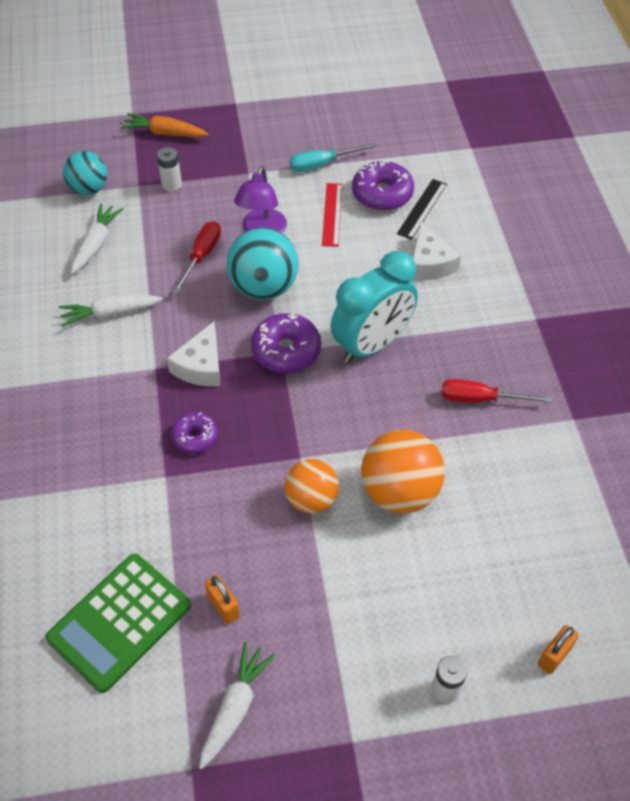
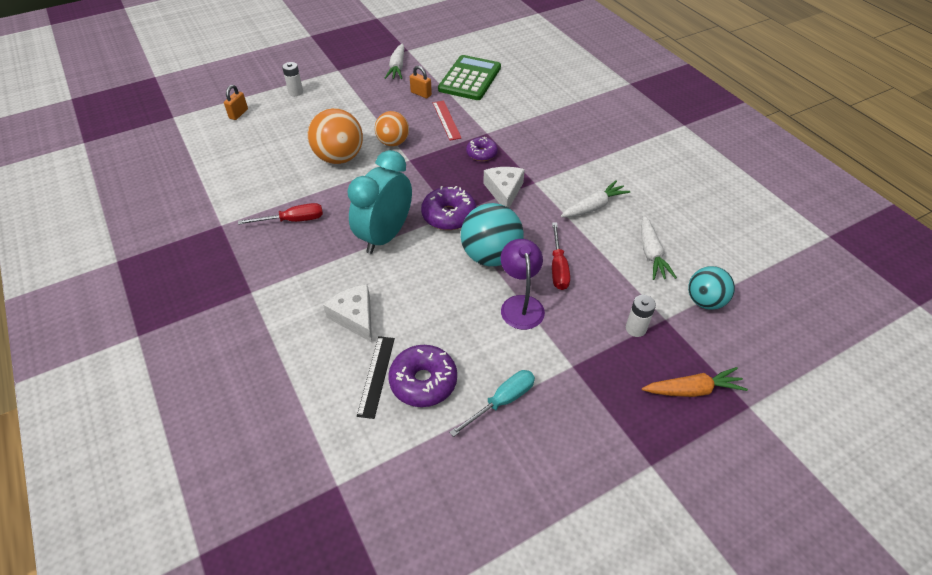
camera: 160 degrees right, 5 degrees down
(332, 214) = (464, 342): red ruler -> red ruler (446, 120)

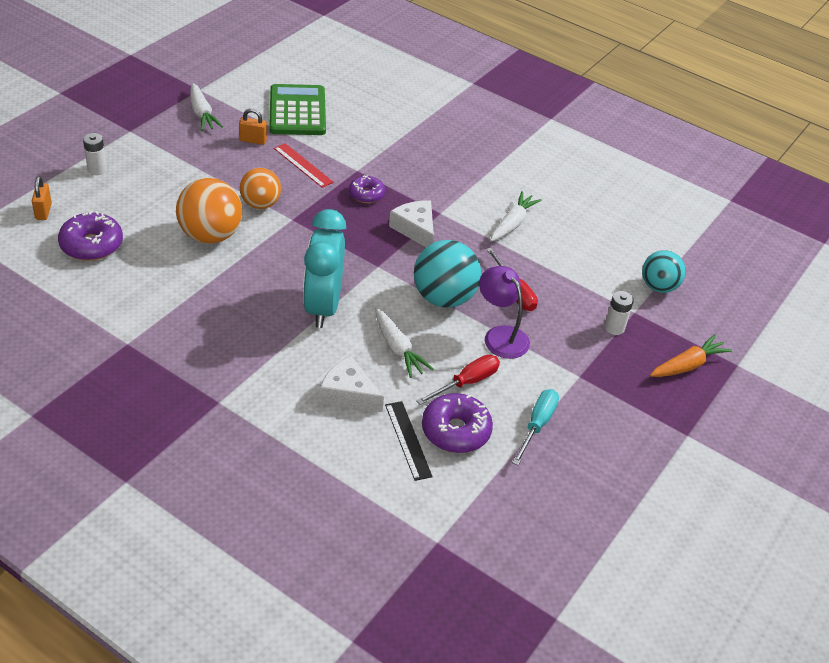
camera: 30 degrees left, 5 degrees down
(293, 220) = (209, 317): red screwdriver -> red screwdriver (467, 382)
(449, 215) = (375, 268): purple donut -> purple donut (91, 245)
(651, 253) = (590, 256): white carrot -> white carrot (397, 349)

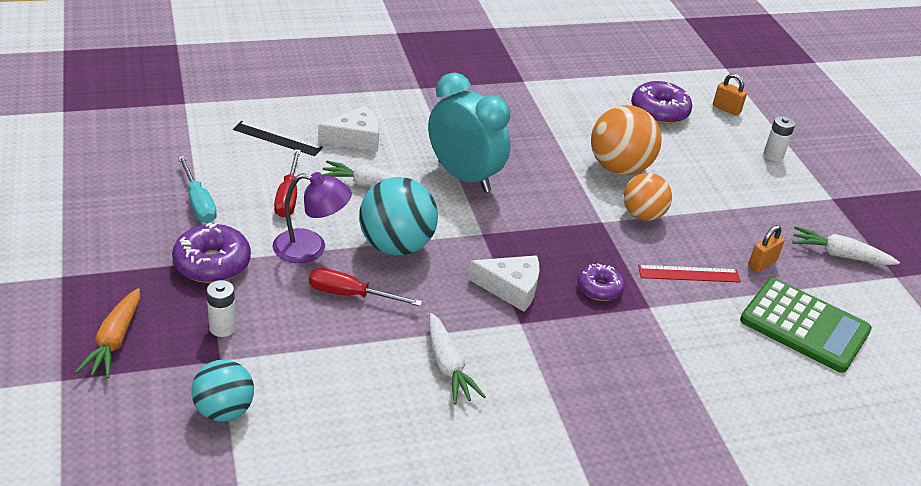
camera: 130 degrees right, 5 degrees down
(455, 431) = (253, 163): purple donut -> purple donut (212, 263)

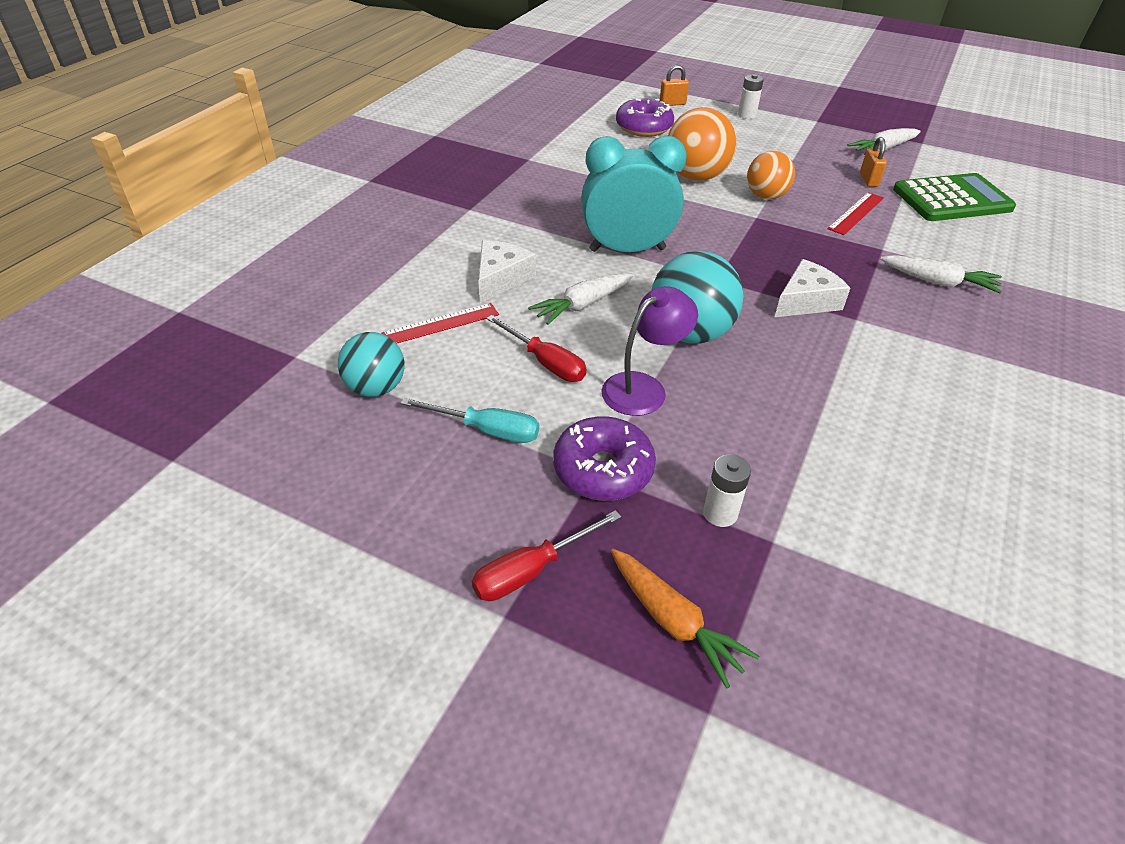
camera: 45 degrees left, 5 degrees up
(224, 410) = (861, 578): turquoise ball -> turquoise ball (376, 388)
(277, 138) = (441, 324): black ruler -> red ruler
(350, 295) = (739, 396): red screwdriver -> red screwdriver (531, 570)
(448, 366) = (889, 387): white carrot -> white carrot (938, 282)
(599, 288) = (842, 259): purple donut -> none

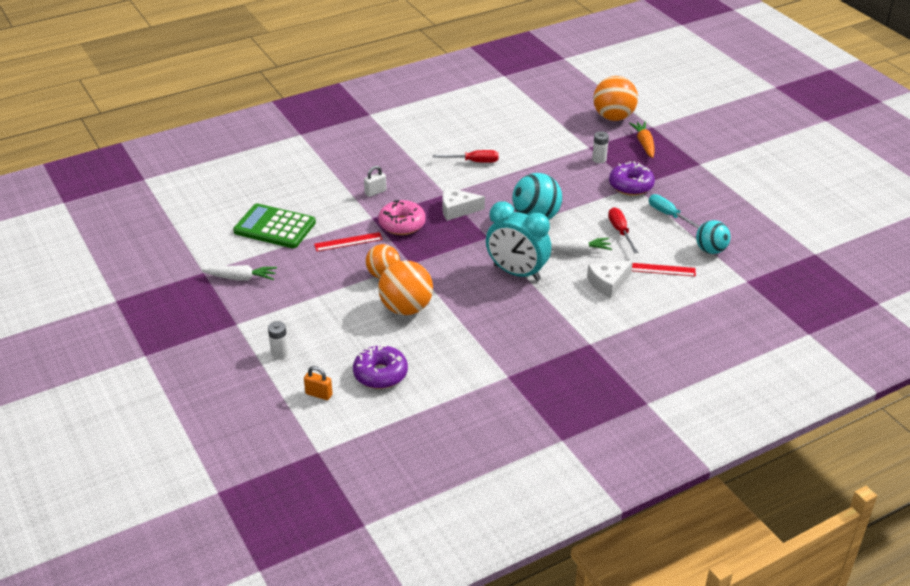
camera: 145 degrees left, 5 degrees down
(531, 570) = (682, 170): red screwdriver -> red screwdriver (474, 162)
(643, 387) = (584, 205): purple lamp -> none
(829, 696) = (613, 117): none -> orange ball
(837, 254) = (402, 224): none -> pink donut
(868, 180) = (298, 259): orange padlock -> none
(938, 282) = (375, 192): white carrot -> white padlock

